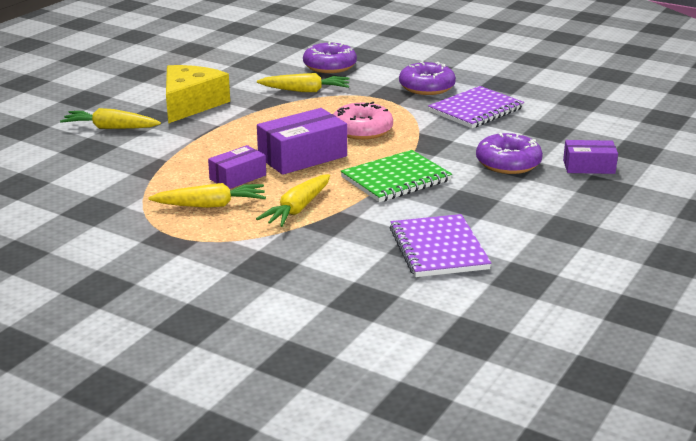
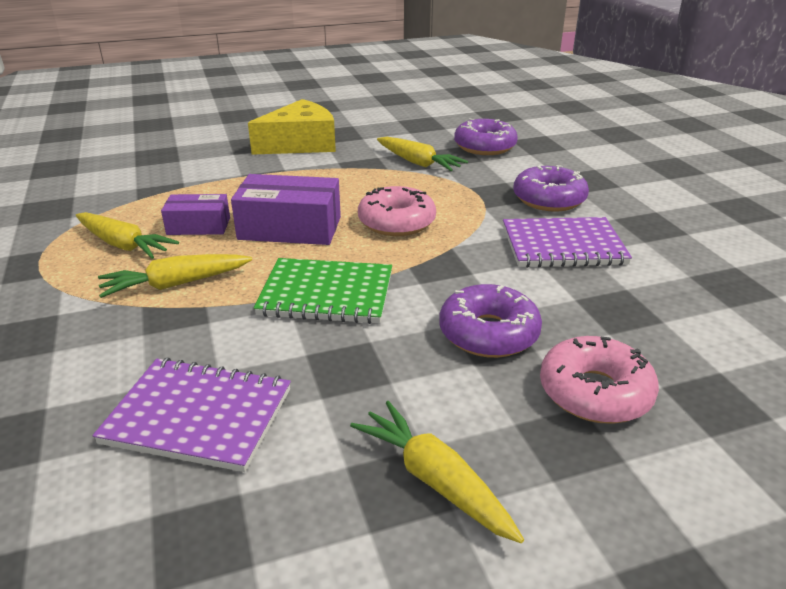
camera: 40 degrees right, 5 degrees up
(111, 128) = (205, 144): yellow carrot -> yellow carrot (435, 480)
(438, 249) = (198, 416): purple notebook -> purple notebook turned 75 degrees clockwise
(588, 167) = (595, 392): purple box -> pink donut

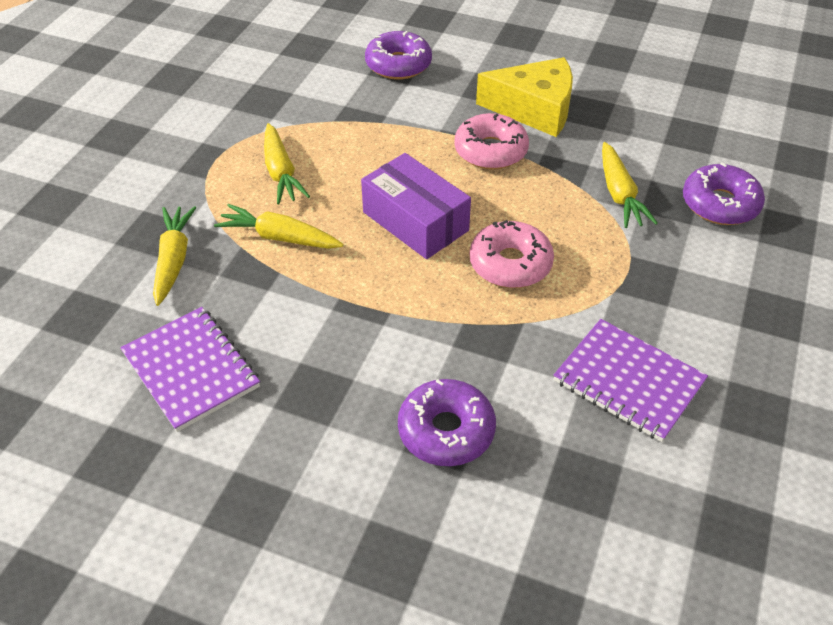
camera: 40 degrees right, 15 degrees up
(198, 226) = (350, 179): purple box -> none
(326, 294) = (370, 313): green notebook -> none
(435, 480) = (272, 520): yellow carrot -> yellow carrot (173, 260)
(549, 199) = (693, 316): purple donut -> purple donut (398, 64)
(595, 392) = (458, 538): pink donut -> pink donut (490, 151)

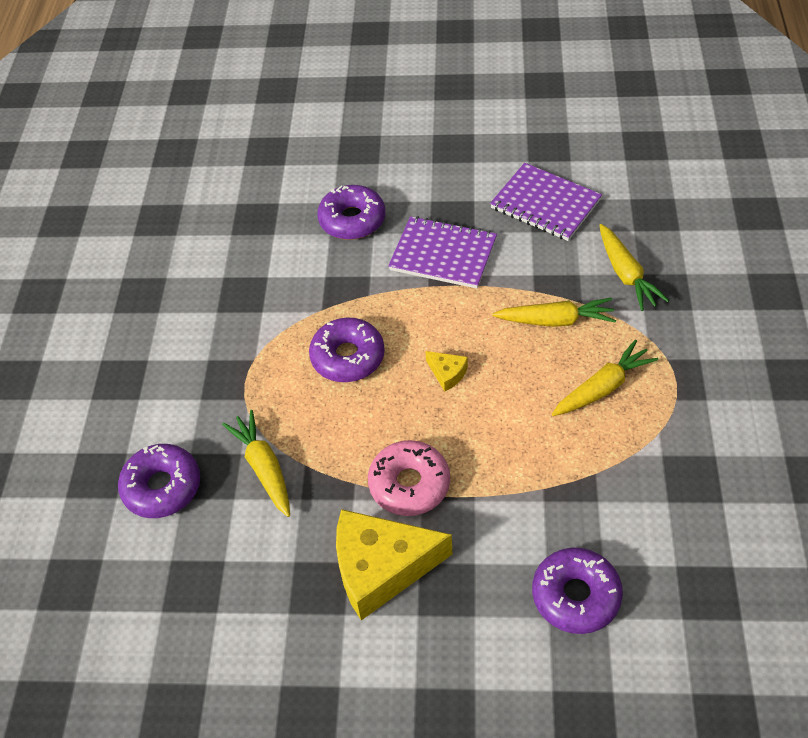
camera: 165 degrees right, 5 degrees up
(281, 172) = (602, 388): yellow carrot -> yellow carrot turned 90 degrees clockwise
(415, 221) = (447, 373): purple box -> yellow cheese
(510, 264) = (348, 357): pink donut -> purple donut
(628, 382) = (233, 288): purple notebook -> purple notebook (443, 254)

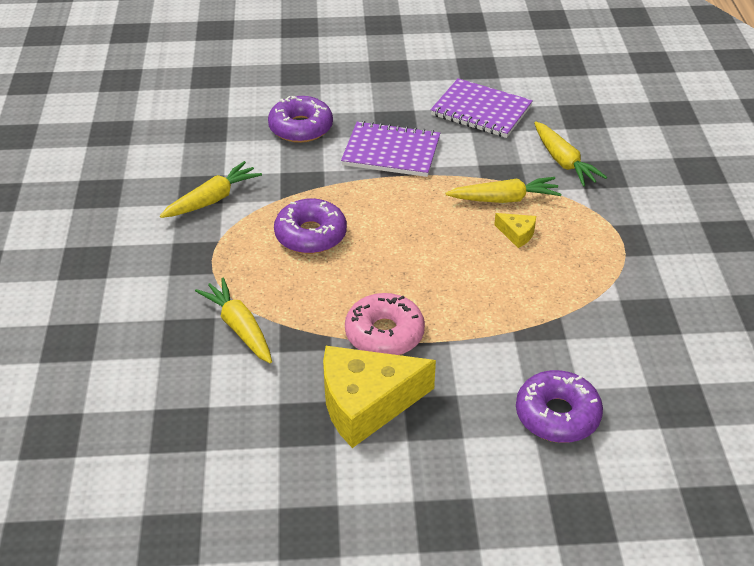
camera: 10 degrees left, 10 degrees down
(162, 487) = (138, 348): purple donut -> none
(447, 373) = (408, 244): yellow cheese -> yellow cheese (517, 234)
(602, 388) = (556, 249): yellow carrot -> yellow carrot (212, 199)

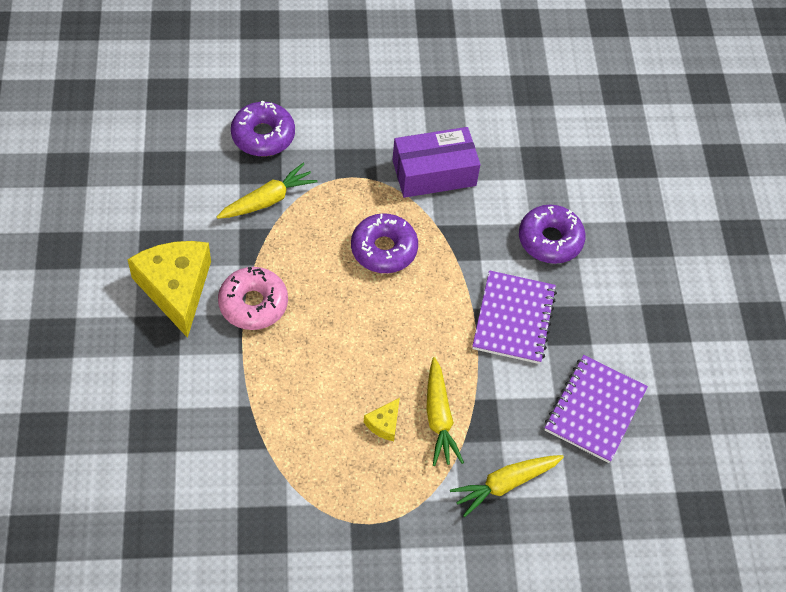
camera: 85 degrees right, 15 degrees up
(212, 199) = (434, 173): yellow carrot -> purple box
(557, 415) = (148, 429): purple donut -> purple donut (263, 135)

